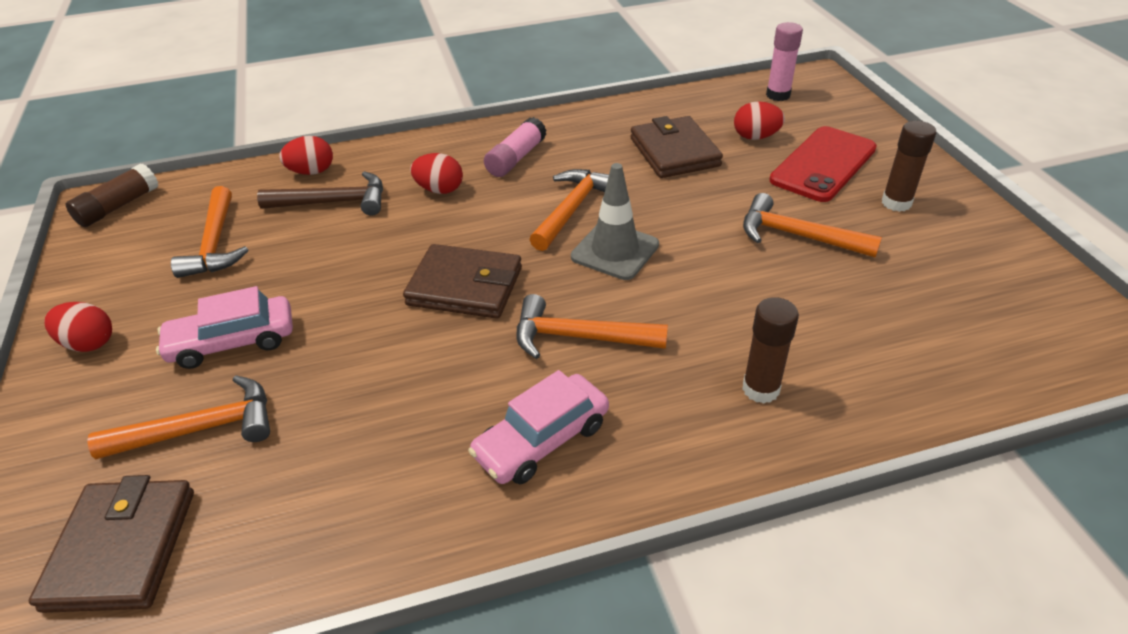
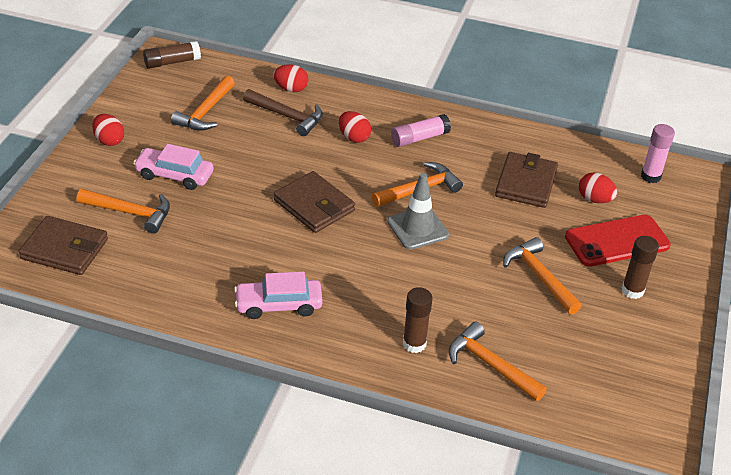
camera: 30 degrees right, 0 degrees up
(121, 549) = (65, 249): brown wallet -> brown wallet turned 75 degrees clockwise
(578, 337) = (347, 265): orange hammer -> orange hammer (490, 365)

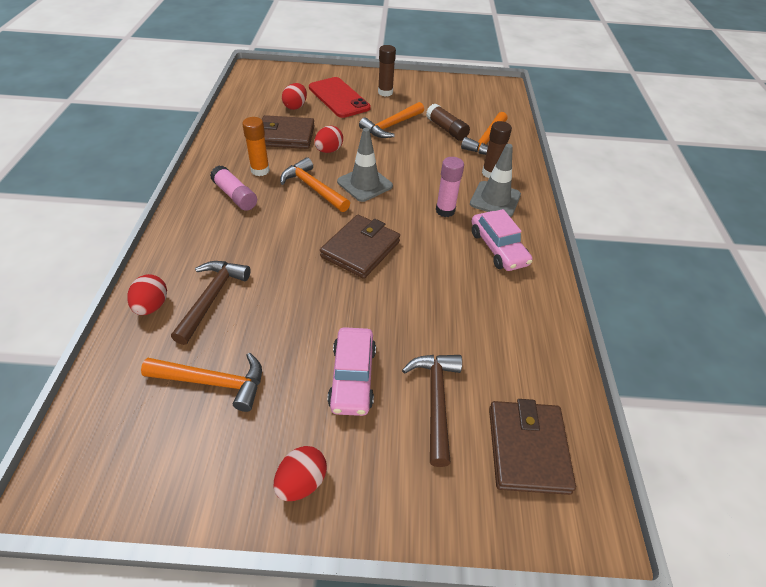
camera: 105 degrees left, 5 degrees up
(130, 213) = (435, 401): orange hammer -> brown hammer
(172, 62) = (79, 466): brown glue stick -> brown glue stick (446, 129)
(354, 137) = (243, 239): red egg -> red egg (329, 150)
(361, 330) = (495, 199): none -> grey traffic cone
(459, 158) = (260, 170): none -> orange glue stick
(650, 176) = (260, 85): pink glue stick -> pink glue stick (445, 211)

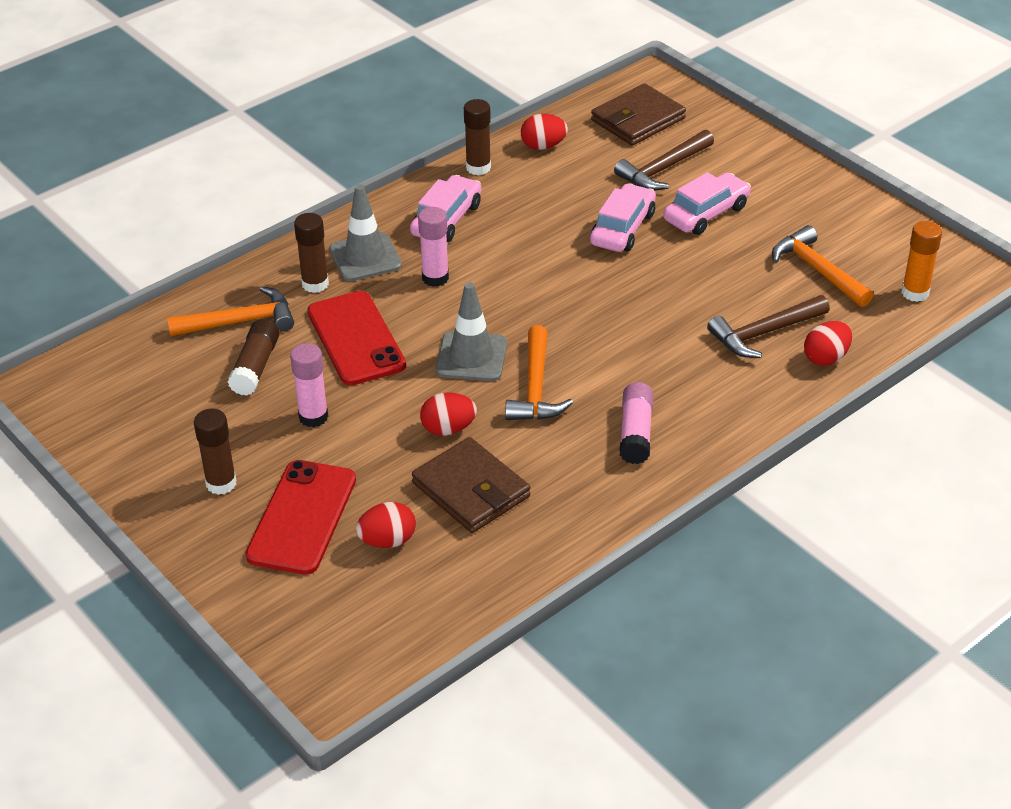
camera: 130 degrees left, 5 degrees down
(260, 170) = (568, 452): orange glue stick -> orange glue stick (915, 293)
(301, 482) = (804, 186): red egg -> red egg (543, 146)
(360, 249) = (574, 294): brown wallet -> none
(391, 126) = (313, 417): orange hammer -> pink glue stick
(393, 317) = (623, 228): none -> pink car
(429, 162) = (356, 339): none -> red phone
(546, 299) = (478, 168): none -> brown glue stick

